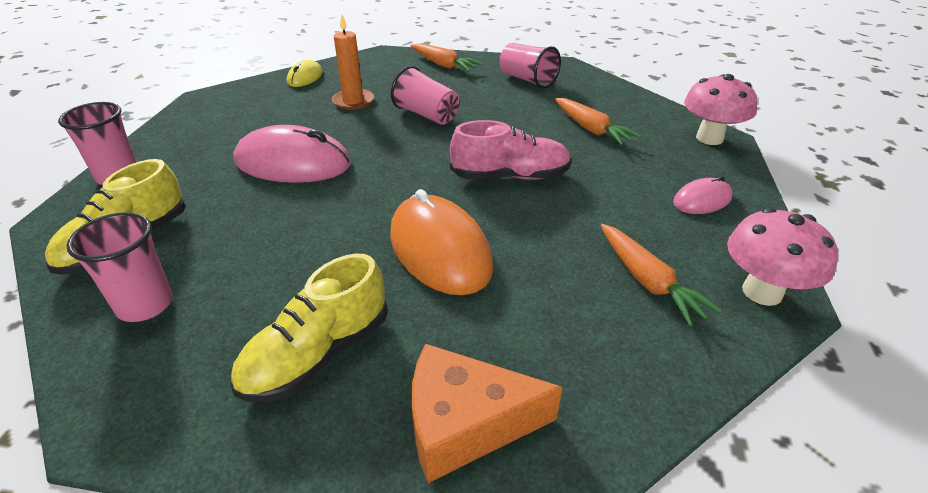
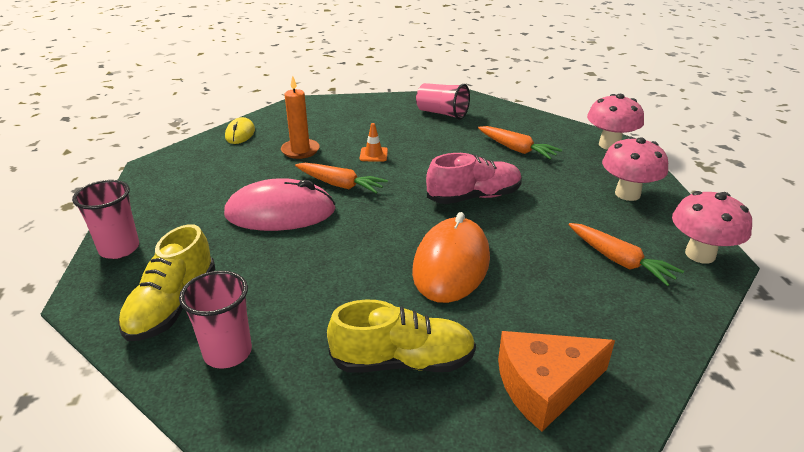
camera: 15 degrees left, 5 degrees down
(317, 354) = (403, 361): yellow shoe -> yellow shoe turned 120 degrees counterclockwise
(426, 115) = (373, 154): pink cup -> orange traffic cone
(439, 249) = (451, 264): orange mouse -> orange mouse turned 60 degrees clockwise
(444, 65) = (362, 108): orange carrot -> orange carrot (340, 185)
(702, 200) = (627, 194): pink mouse -> pink mushroom

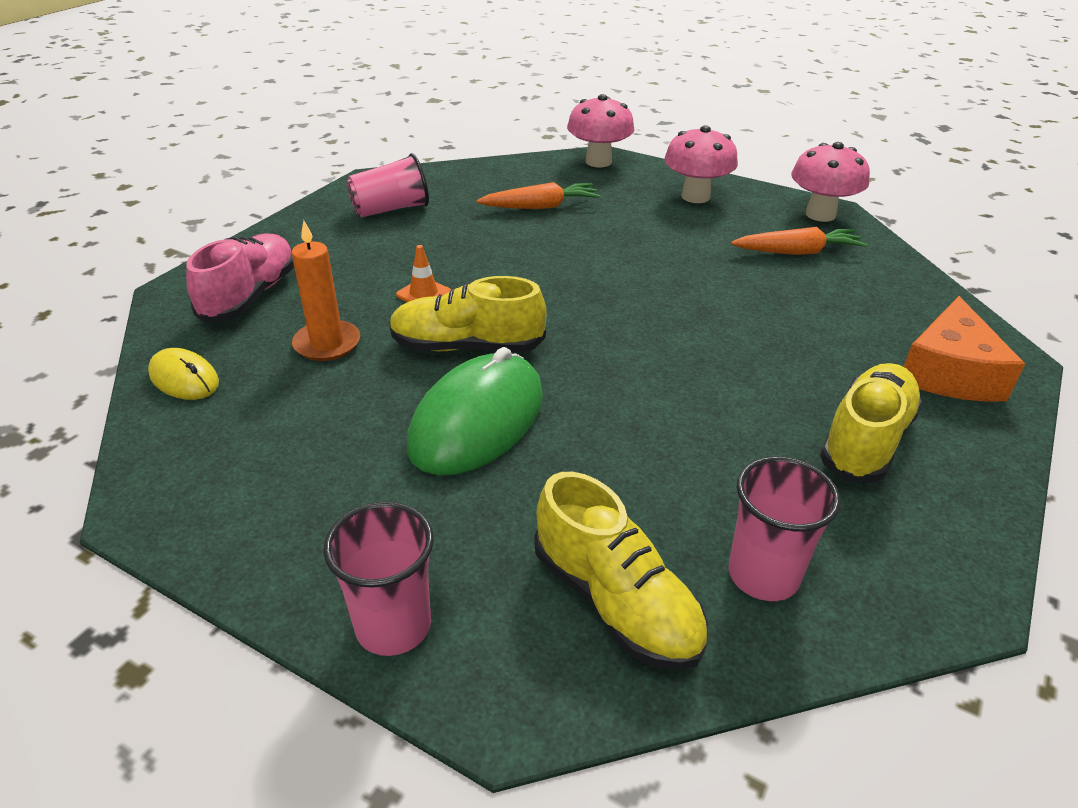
camera: 55 degrees left, 5 degrees up
(280, 212) = (477, 420): pink mouse -> green mouse
(340, 185) = (467, 347): orange carrot -> yellow shoe
(451, 264) = (721, 340): orange mouse -> none
(474, 197) = (607, 272): pink shoe -> pink shoe (250, 296)

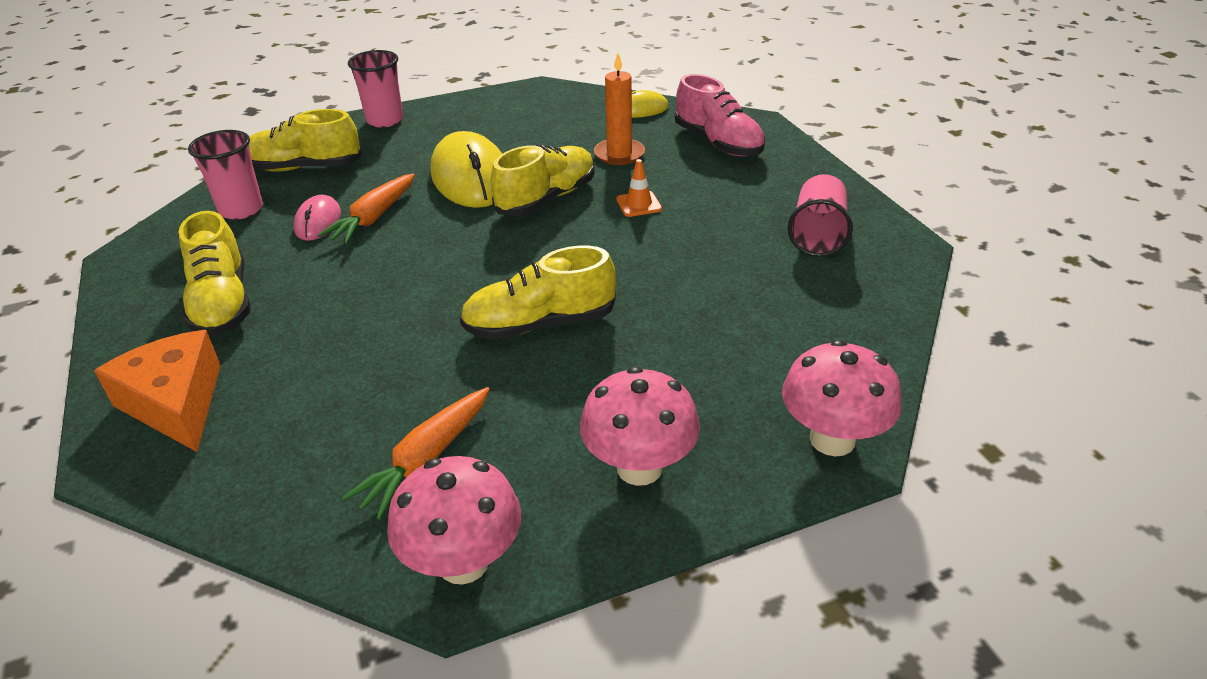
camera: 130 degrees right, 0 degrees up
(477, 420) = (471, 177): green mouse -> yellow mouse
(541, 207) = (736, 325): orange carrot -> orange carrot (373, 218)
(639, 269) = (540, 324): none -> yellow shoe
(691, 479) = (318, 221): none -> pink mouse

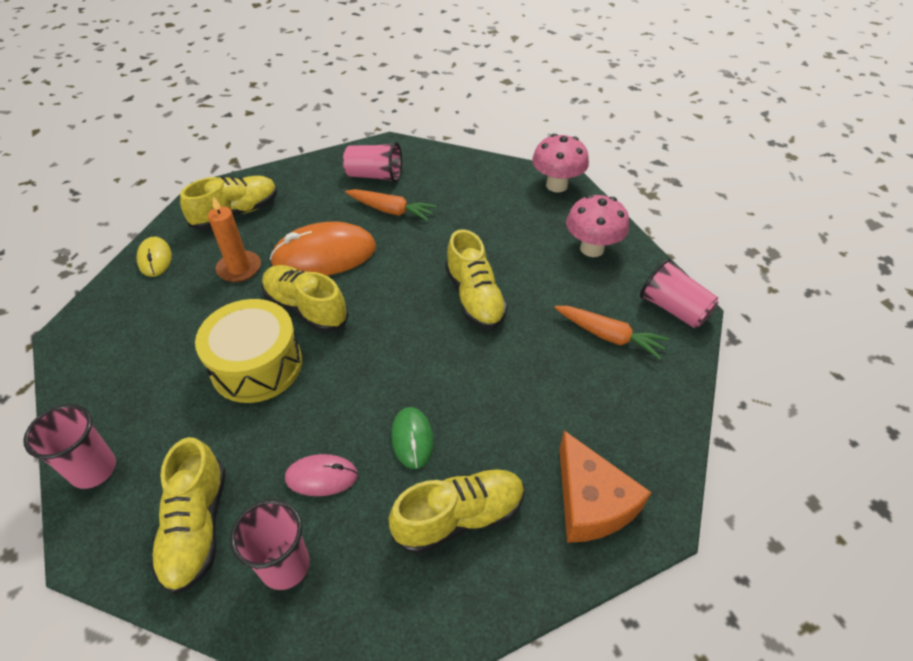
camera: 95 degrees left, 10 degrees up
(176, 403) = (591, 502): orange cheese -> orange cheese turned 75 degrees counterclockwise
(333, 273) = (412, 439): none -> green mouse
(373, 218) = (321, 429): orange carrot -> orange carrot (391, 210)
(463, 562) = (673, 309): pink mushroom -> pink cup
(471, 177) = (257, 365): yellow mouse -> yellow drum
(639, 204) = (324, 255): orange traffic cone -> orange mouse
(718, 143) = (236, 213): pink shoe -> yellow shoe

